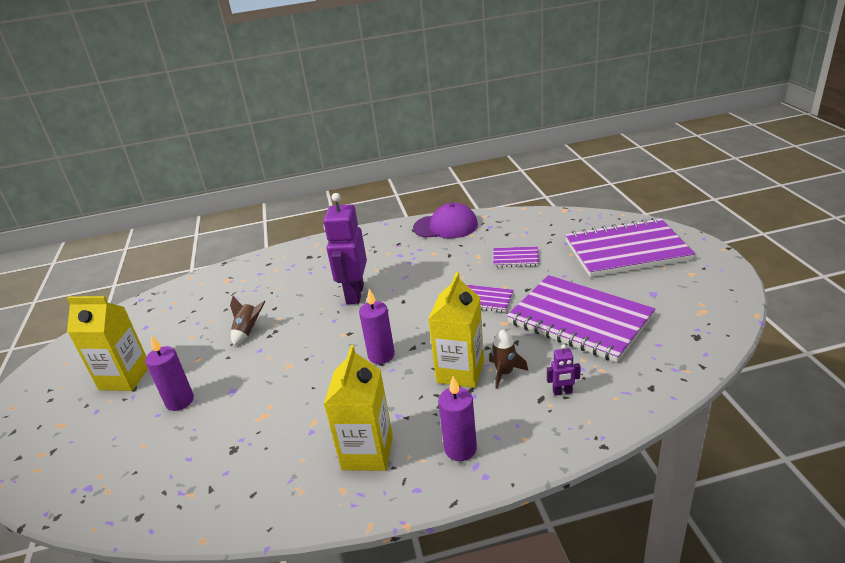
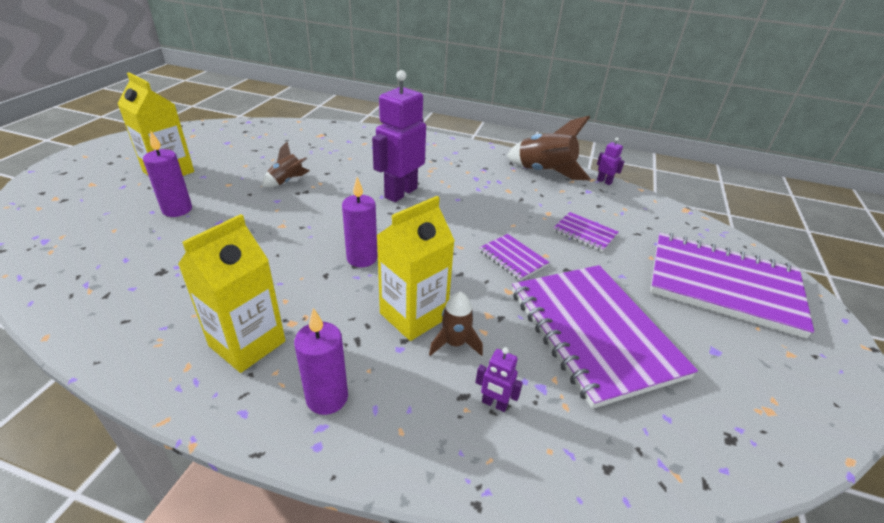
camera: 25 degrees right, 5 degrees up
(446, 226) = (544, 172): purple cap -> brown rocket
(494, 214) = (604, 181): none -> purple robot

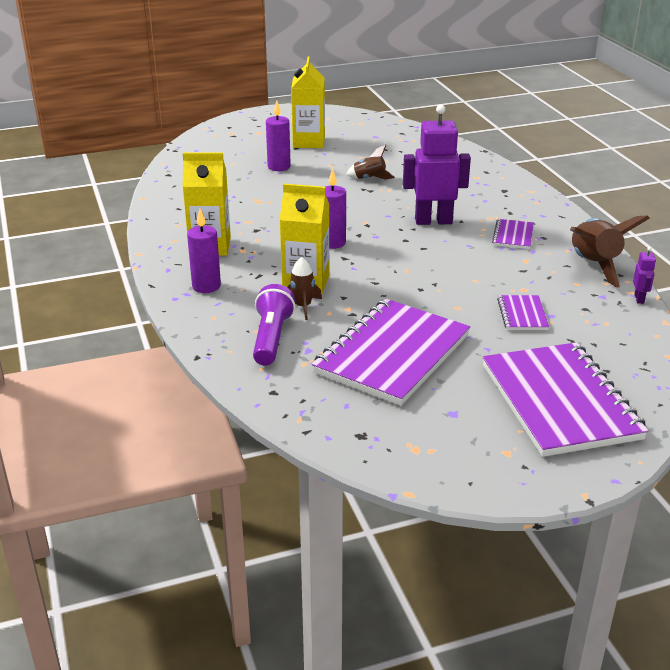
camera: 55 degrees right, 5 degrees down
(494, 404) = (271, 338): purple robot -> purple flashlight
(513, 258) = (428, 295): purple notebook -> purple notebook (513, 236)

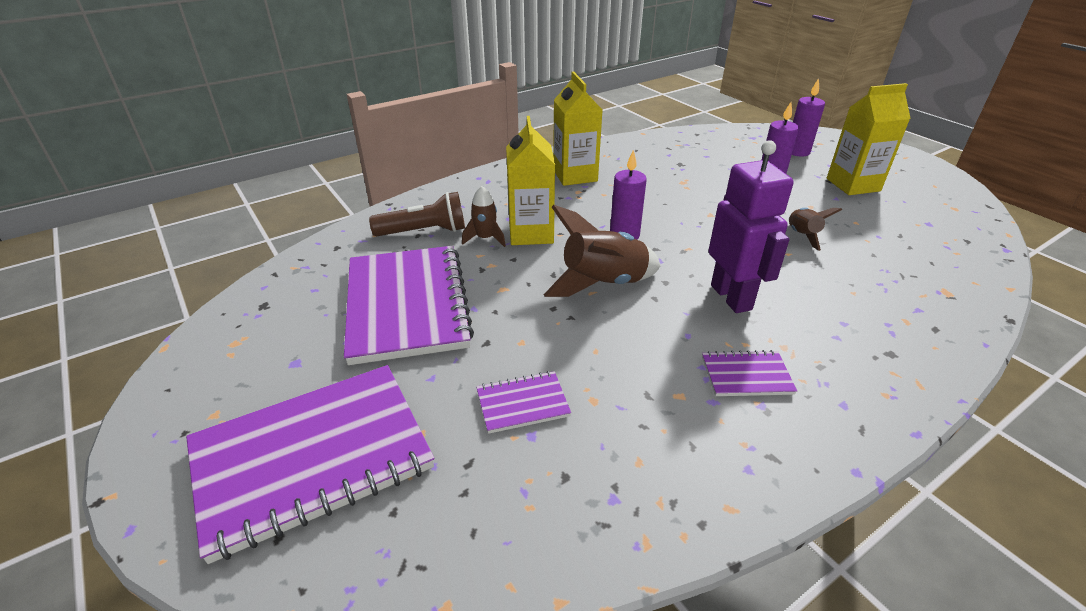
camera: 75 degrees right, 5 degrees up
(206, 286) = (503, 186): purple candle -> purple candle (797, 152)
(271, 338) = (424, 231): purple flashlight -> brown flashlight
(392, 354) = (407, 305): purple notebook -> purple notebook turned 60 degrees clockwise
(594, 265) = (713, 482): brown rocket -> brown rocket (603, 283)
(639, 299) = (626, 556): purple robot -> none

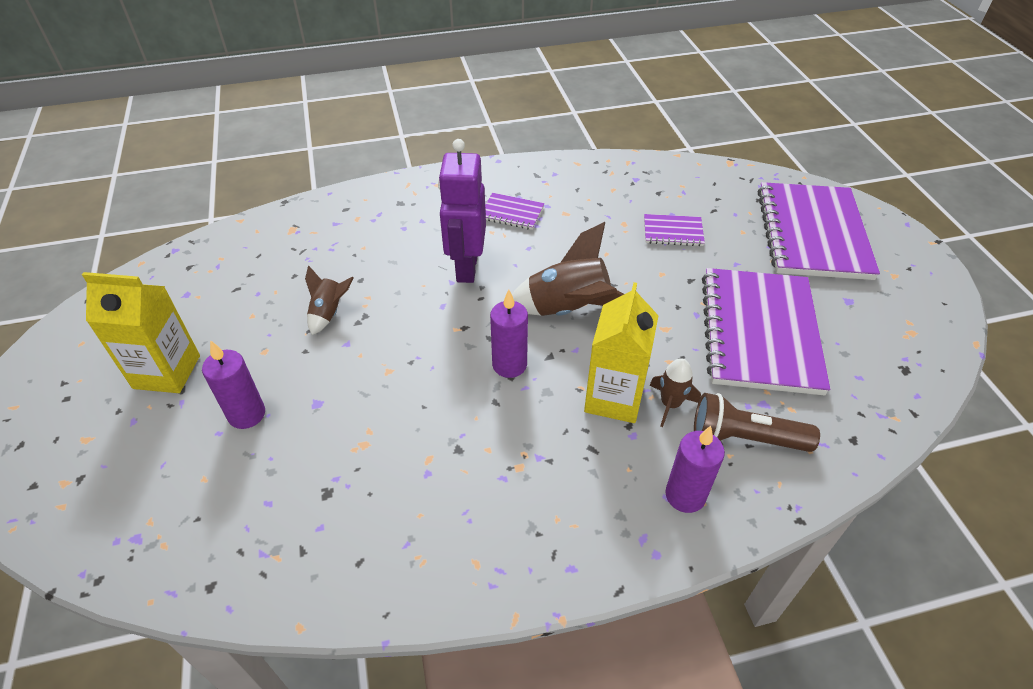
camera: 160 degrees left, 10 degrees up
(312, 458) = (812, 233): purple notebook -> purple notebook turned 75 degrees counterclockwise
(575, 175) = (504, 510): yellow carton -> none
(797, 152) = (128, 468): purple candle -> purple candle (685, 495)

